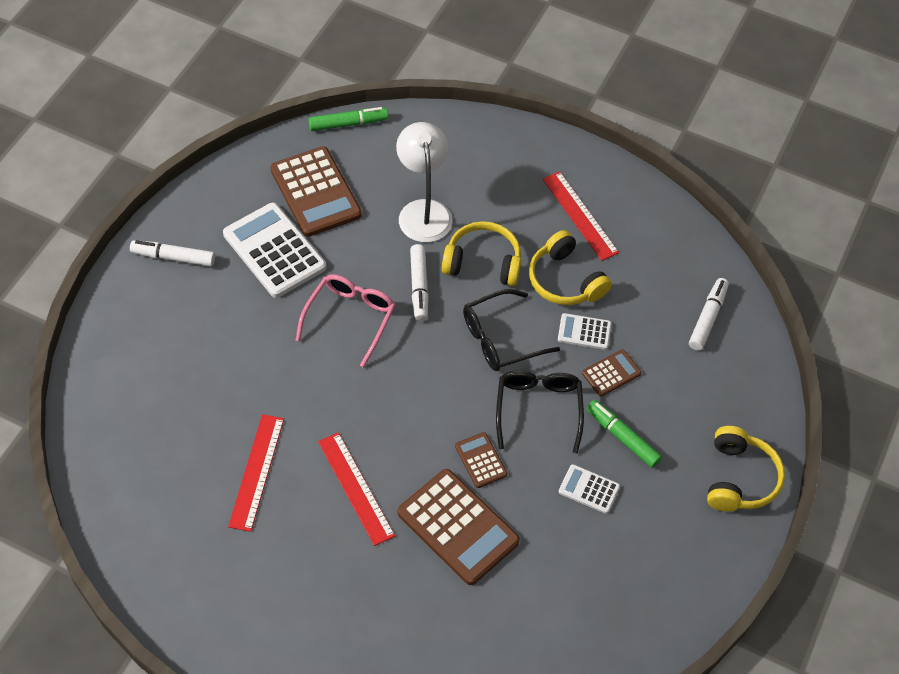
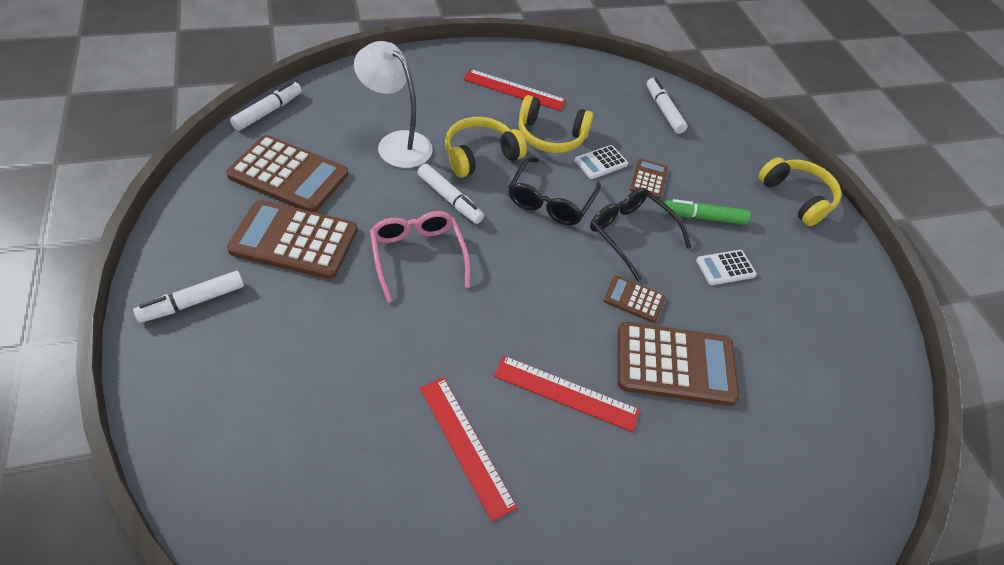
camera: 45 degrees left, 5 degrees down
(274, 251) = (294, 240): white calculator -> brown calculator
(348, 123) = (268, 111): green marker -> white marker

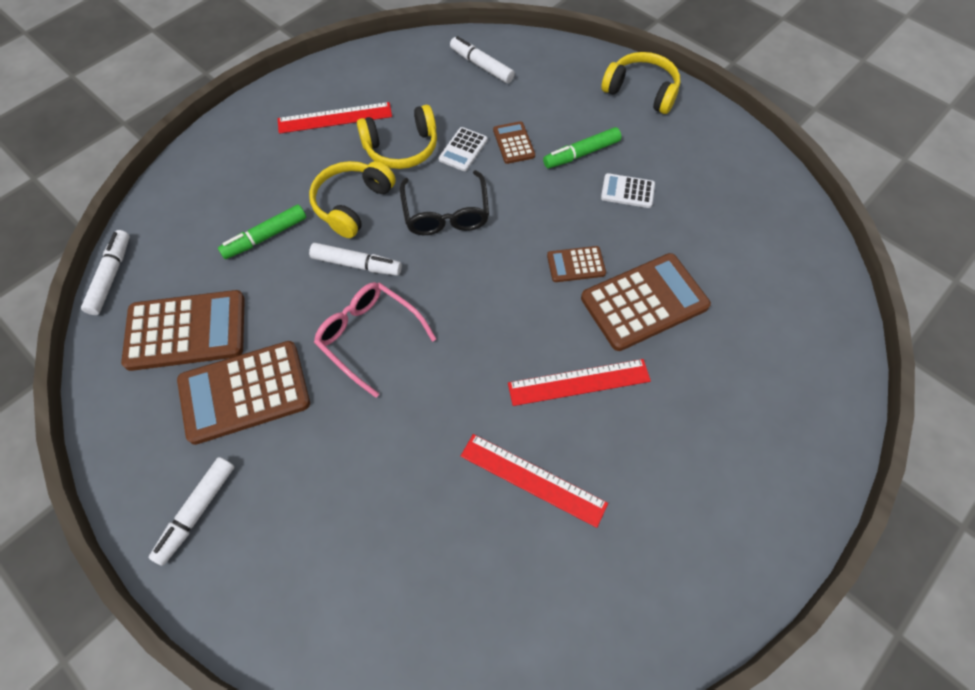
camera: 25 degrees left, 10 degrees up
(396, 143) = (265, 237): white lamp -> green marker
(631, 234) = (534, 205): black glasses -> none
(725, 268) = (627, 191): white calculator -> white calculator turned 60 degrees clockwise

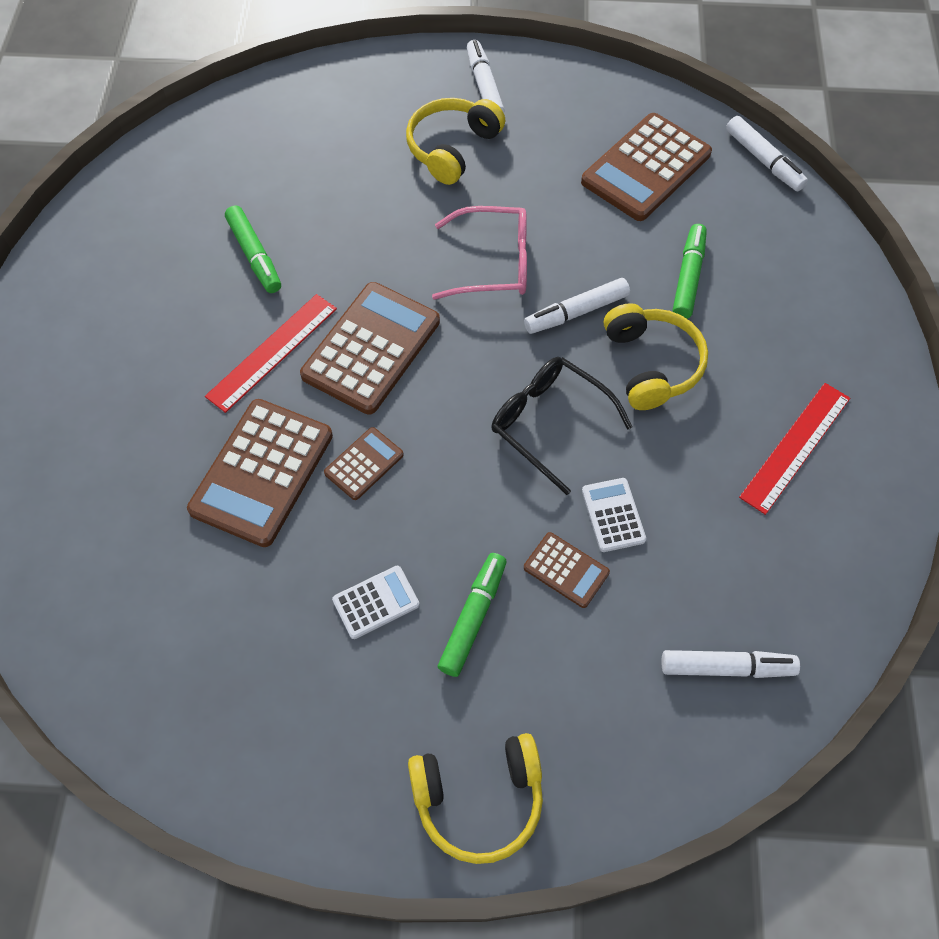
camera: 140 degrees right, 0 degrees up
(244, 392) = (544, 163): brown calculator -> brown calculator (371, 348)
(401, 148) = (680, 465): yellow headphones -> yellow headphones (452, 148)
(532, 479) = (255, 255): red ruler -> green marker

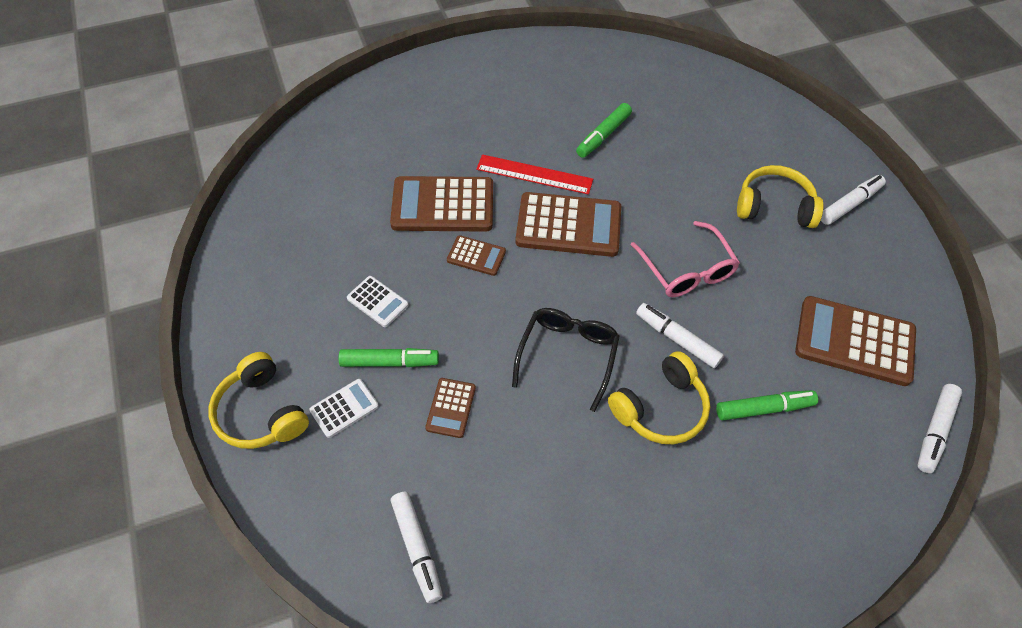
camera: 65 degrees right, 5 degrees down
(613, 515) = (511, 424): white calculator -> white calculator (344, 408)
(795, 447) = (644, 546): red ruler -> none

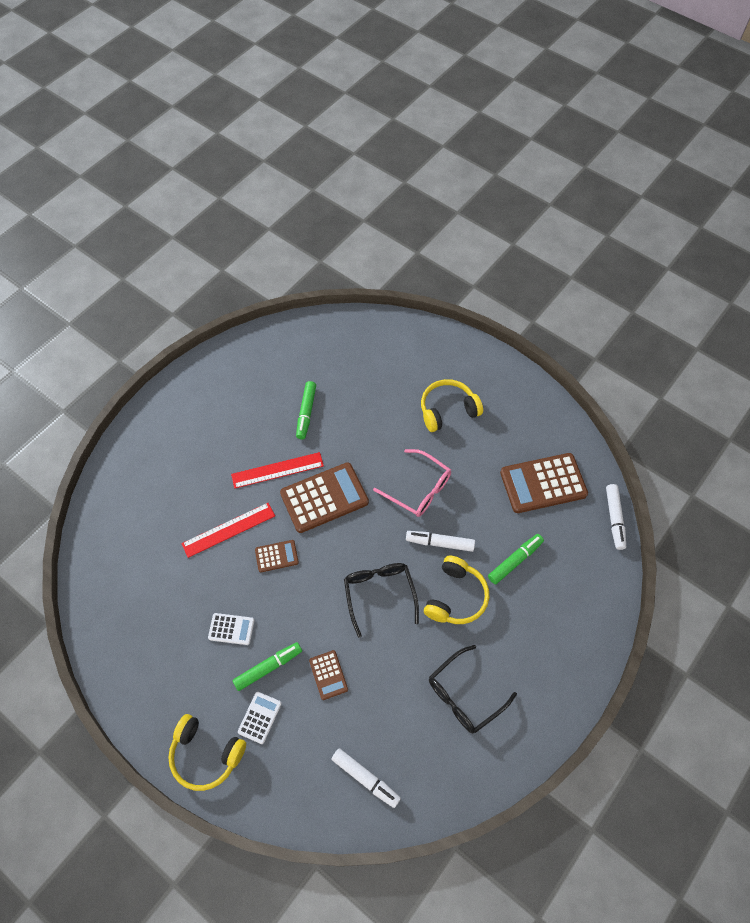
camera: 30 degrees left, 5 degrees up
(443, 205) = (228, 530): brown calculator -> red ruler
(602, 526) = (465, 695): none -> black glasses
(849, 204) = (492, 383): white marker -> none

